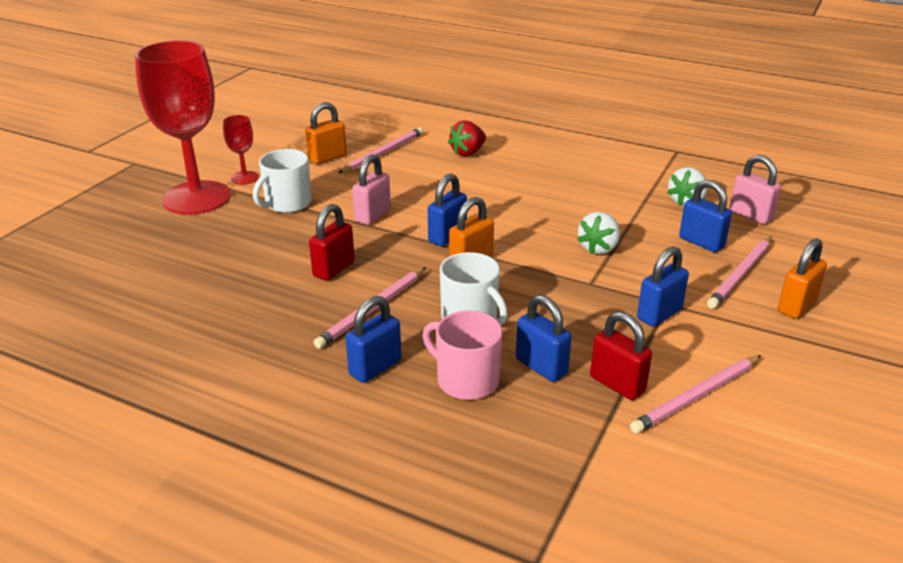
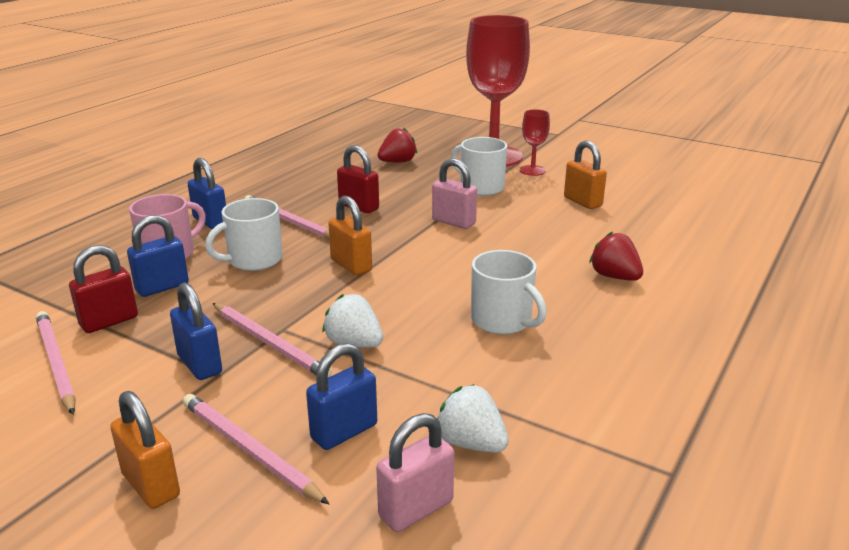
camera: 95 degrees right, 5 degrees down
(197, 254) = (397, 162): none -> red strawberry
(383, 153) = (601, 228): pink pencil -> pink pencil (270, 343)
(447, 236) = (404, 256): blue padlock -> none
(544, 192) = (502, 321): none -> white mug

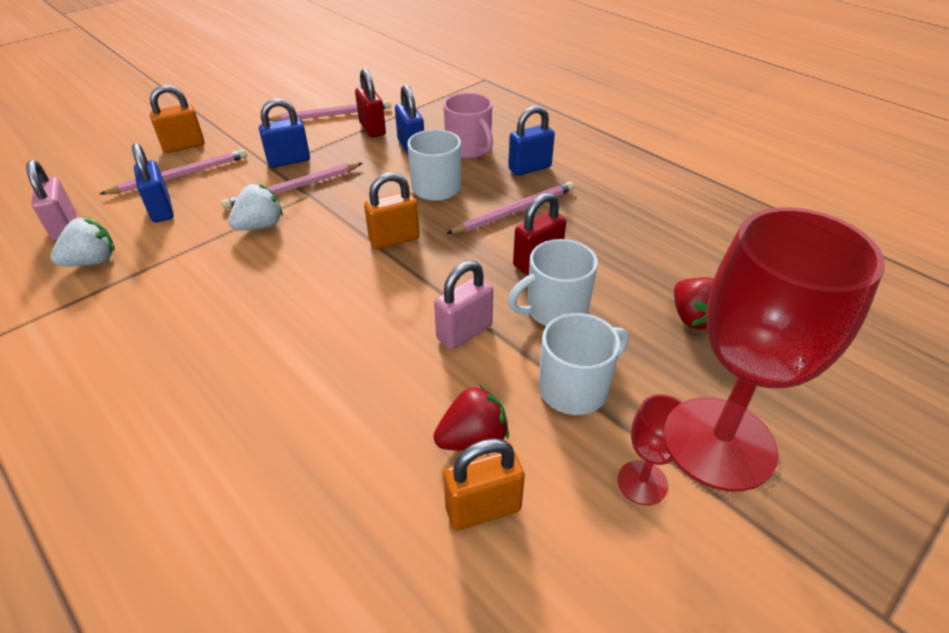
camera: 105 degrees right, 15 degrees up
(502, 321) = (224, 318): white mug -> white mug (555, 310)
(614, 277) = (237, 448): red strawberry -> red strawberry (473, 439)

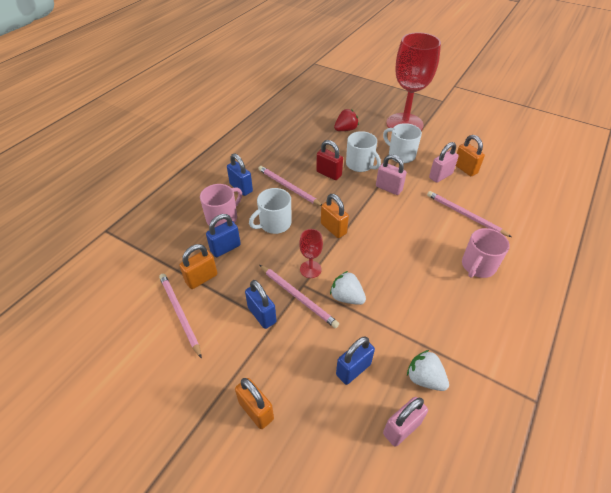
camera: 105 degrees left, 5 degrees up
(181, 175) = (303, 384): pink pencil -> pink pencil (465, 215)
(195, 393) = (478, 266): none -> pink mug
(372, 129) = (201, 278): red padlock -> orange padlock
(473, 439) = (440, 176): red strawberry -> pink padlock
(642, 482) = (431, 138): red goblet -> red goblet (310, 269)

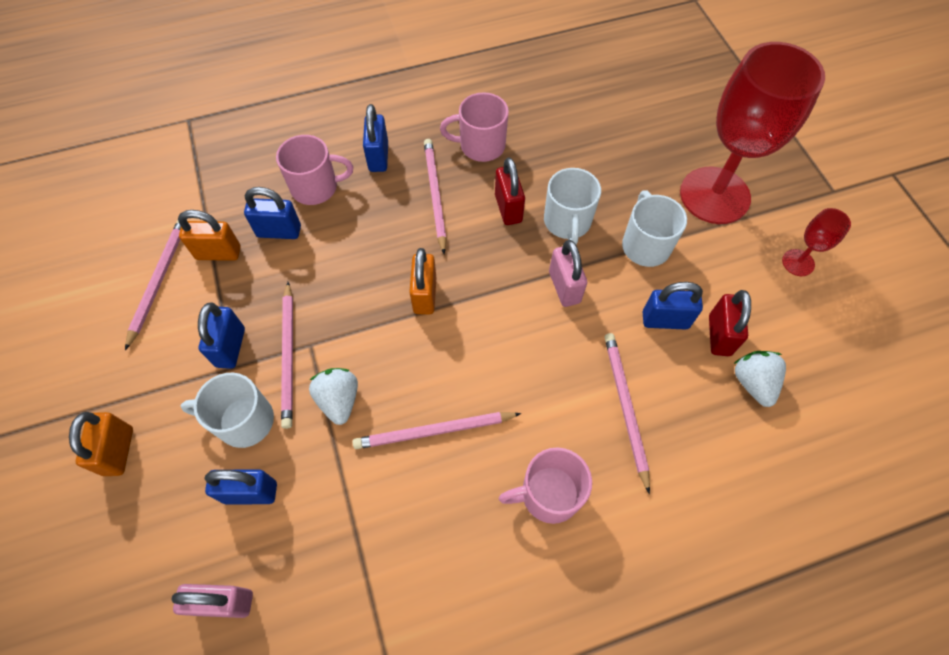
camera: 40 degrees right, 15 degrees up
(274, 224) = (364, 237): white mug -> white mug (244, 421)
(286, 157) = (481, 146): none -> pink mug
(310, 269) = (339, 331): red goblet -> red goblet (798, 262)
(345, 129) = (611, 150): red strawberry -> none
(404, 278) = (434, 431): none -> pink pencil
(424, 378) = (310, 572): white strawberry -> white strawberry (753, 383)
(440, 176) = (665, 320): pink padlock -> blue padlock
(465, 169) = (719, 335): orange padlock -> red padlock

